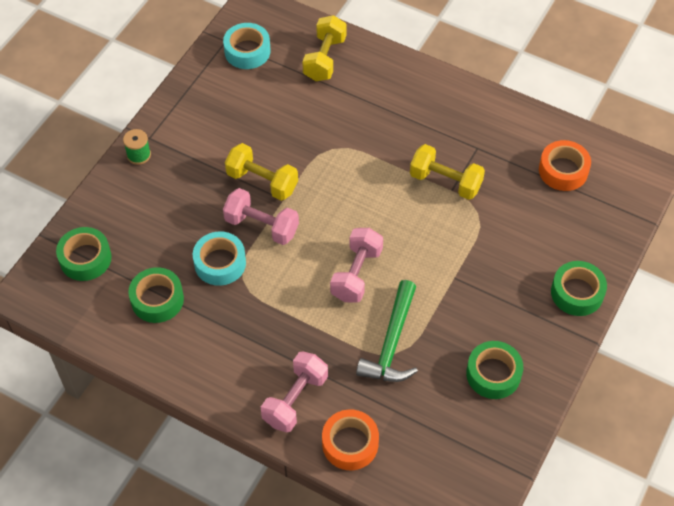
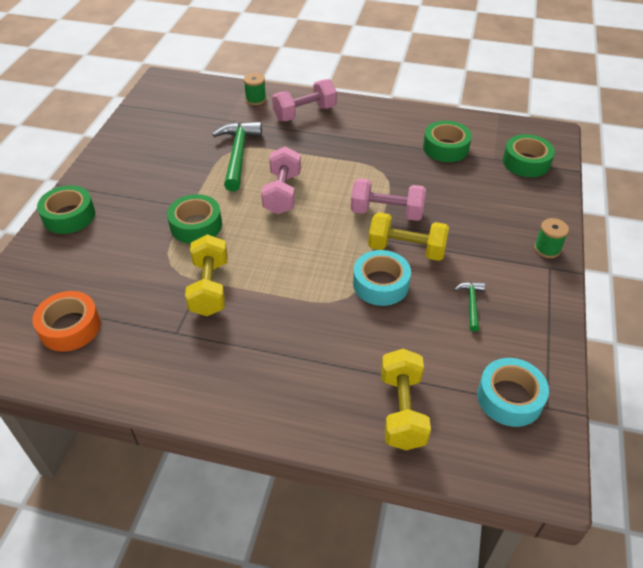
camera: 165 degrees right, 10 degrees down
(220, 263) = (409, 179): turquoise tape -> turquoise tape (381, 284)
(234, 121) = (471, 304): none -> green hammer
(295, 399) = (305, 113): pink dumbbell -> pink dumbbell turned 45 degrees clockwise
(350, 443) = (255, 99): orange tape -> green spool
(445, 182) = (209, 288): yellow dumbbell -> yellow dumbbell turned 75 degrees clockwise
(493, 374) = (149, 151): green tape -> green tape (196, 225)

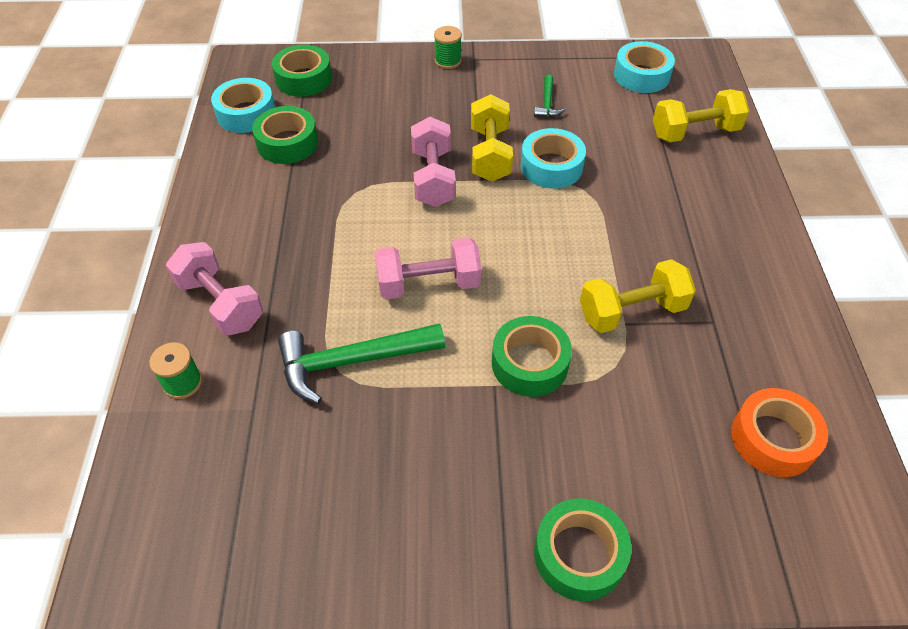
camera: 105 degrees left, 5 degrees up
(471, 304) = (547, 103): green hammer -> green hammer turned 75 degrees counterclockwise
(484, 132) = (246, 113): none -> turquoise tape

